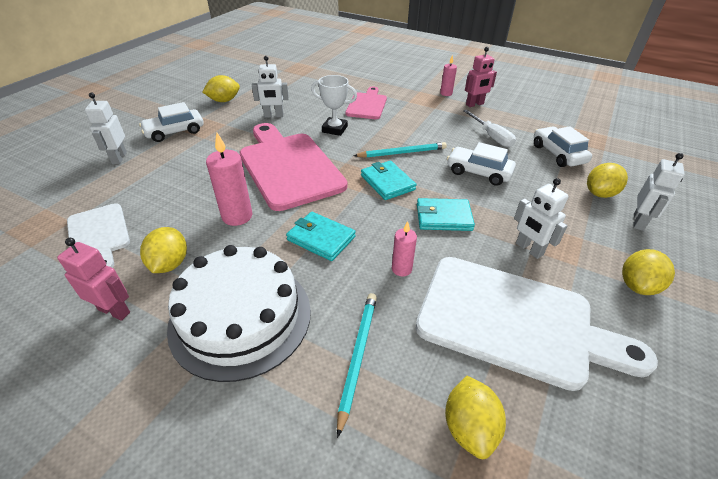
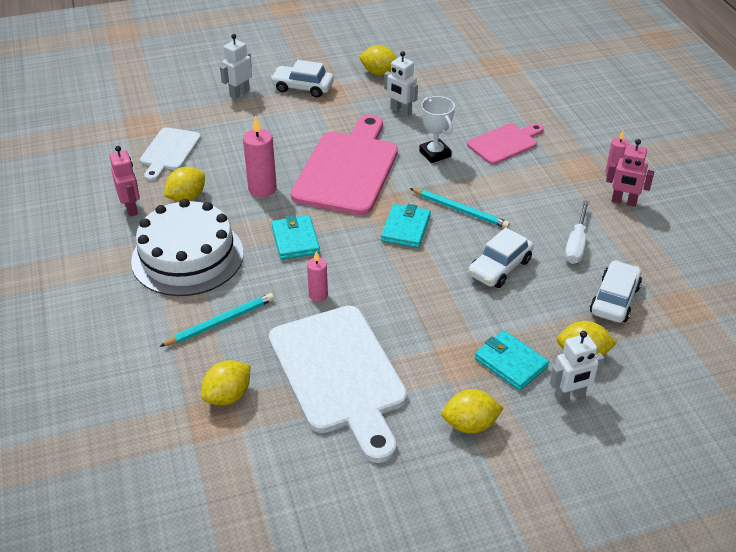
camera: 45 degrees right, 0 degrees up
(443, 217) = (406, 282): turquoise wallet -> turquoise wallet (511, 363)
(478, 172) = (500, 267): white car -> white car turned 120 degrees counterclockwise
(528, 249) = (431, 346): white robot -> none

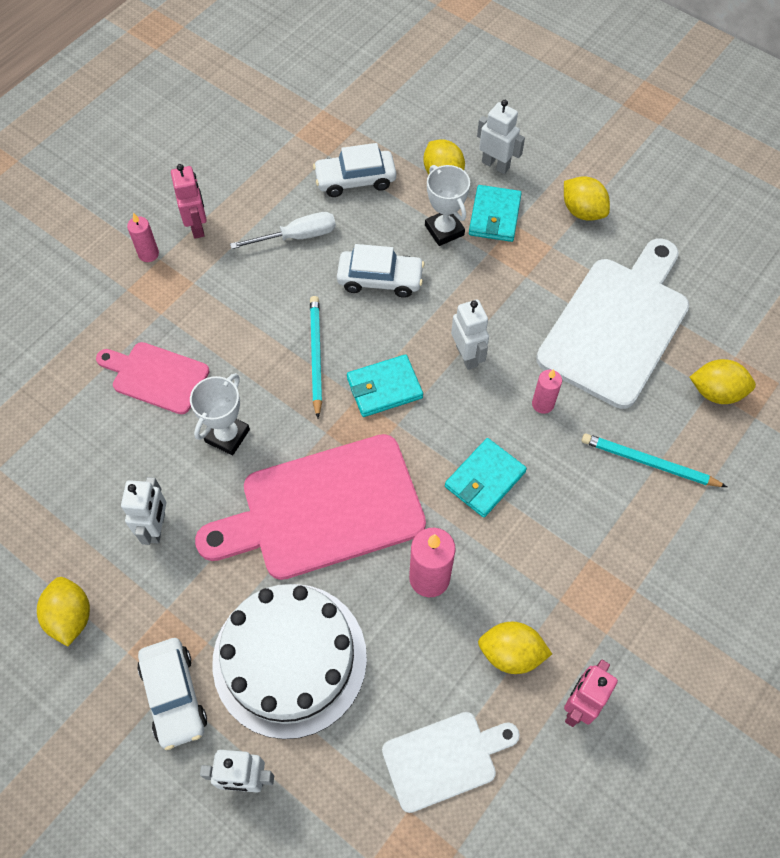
camera: 125 degrees left, 20 degrees up
(187, 257) = (597, 568): white cake -> white cake (289, 659)
(393, 278) = (467, 356): none -> white robot
(519, 325) = (444, 230): none -> white trophy

